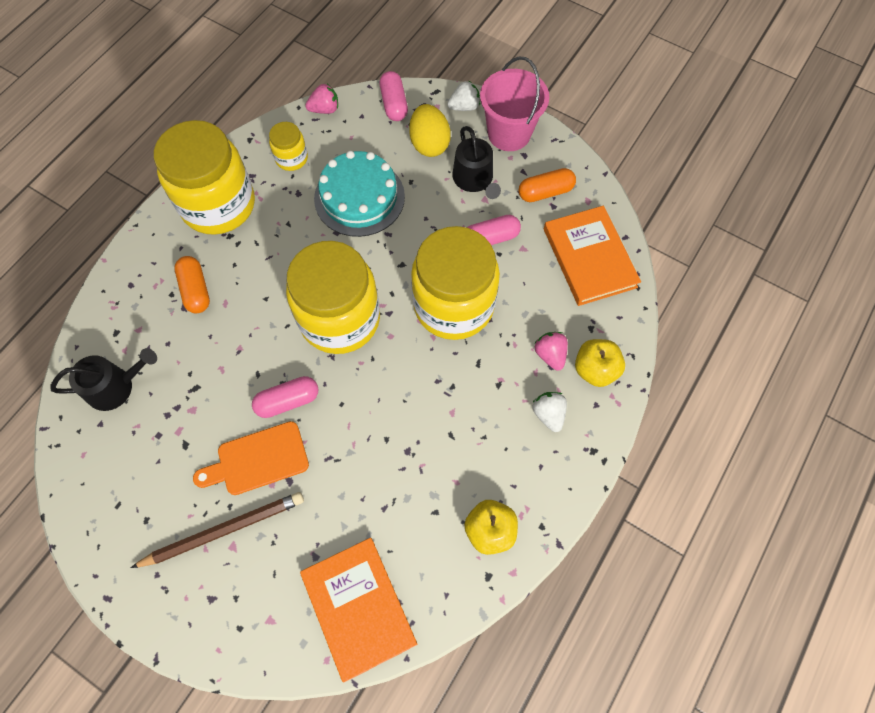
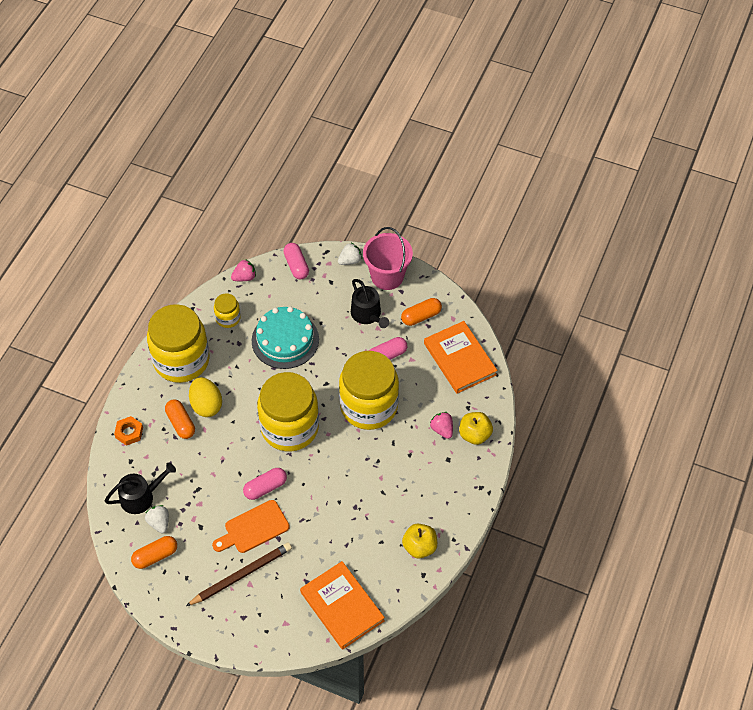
camera: 10 degrees left, 10 degrees down
(111, 479) = (155, 556): none -> orange capsule
(125, 292) = (129, 432): none -> orange nut
(429, 144) = (329, 293): yellow egg -> yellow egg (206, 405)
(548, 414) = (447, 468): white strawberry -> white strawberry (159, 523)

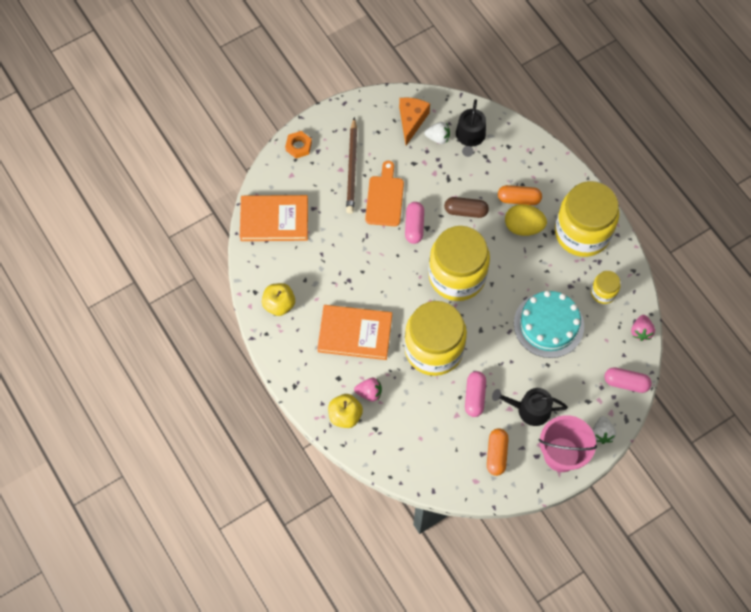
camera: 125 degrees right, 10 degrees up
(129, 432) = (536, 158): orange nut -> orange nut (298, 146)
(155, 556) = (411, 121): orange capsule -> orange cheese
(221, 456) = (465, 211): none -> brown capsule
(459, 359) = (428, 456): orange book -> orange book (355, 333)

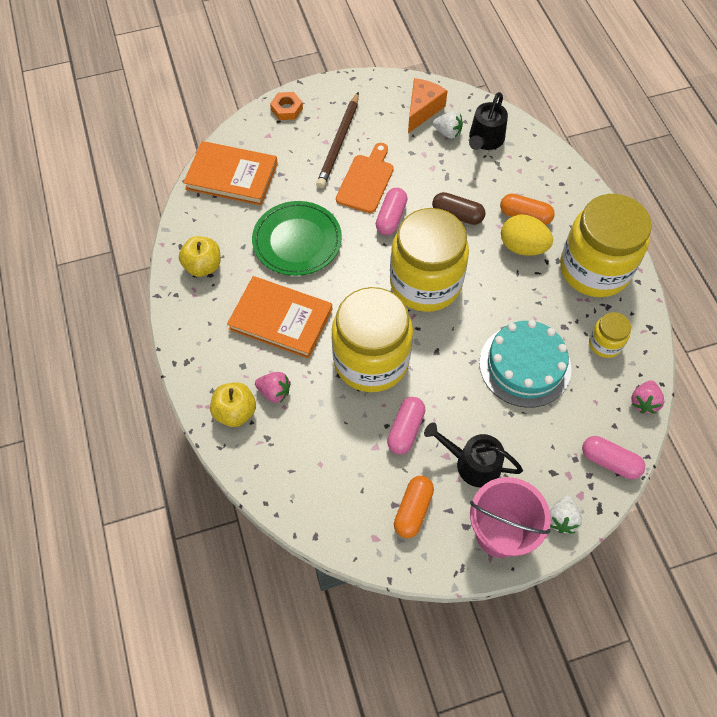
camera: 15 degrees right, 5 degrees down
(346, 265) = (297, 241): none -> green plate

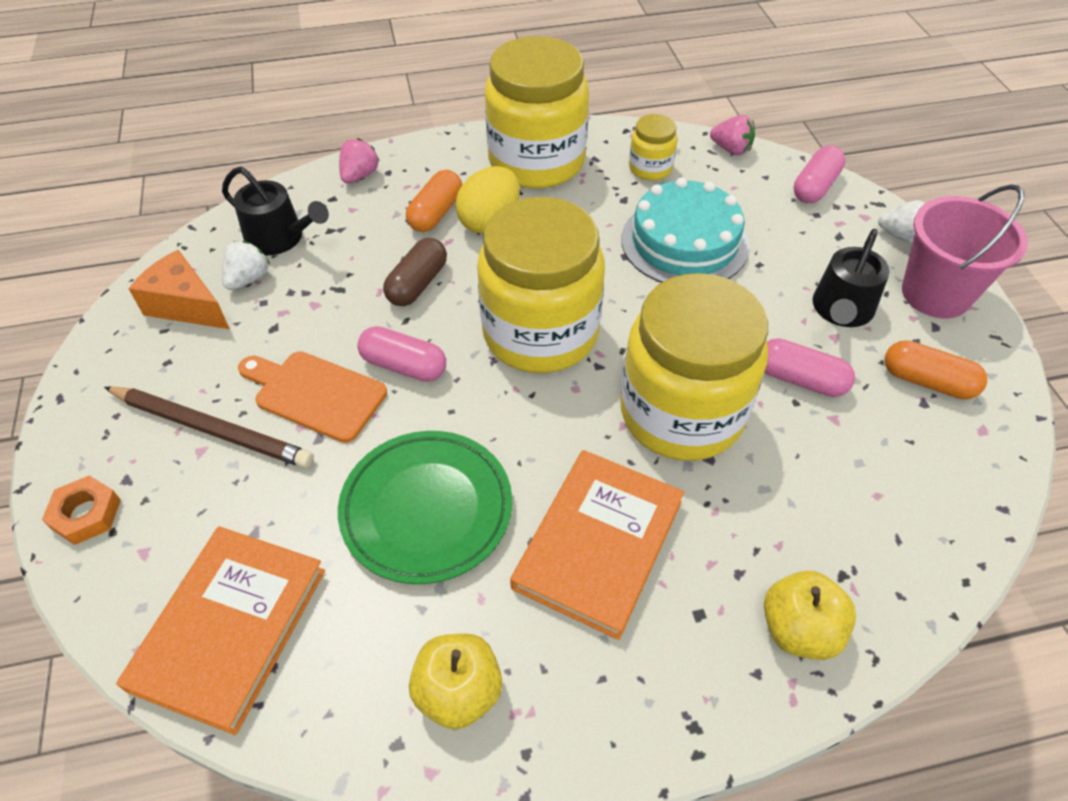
camera: 85 degrees left, 10 degrees down
(274, 392) = (751, 560): pink strawberry -> pink strawberry (359, 176)

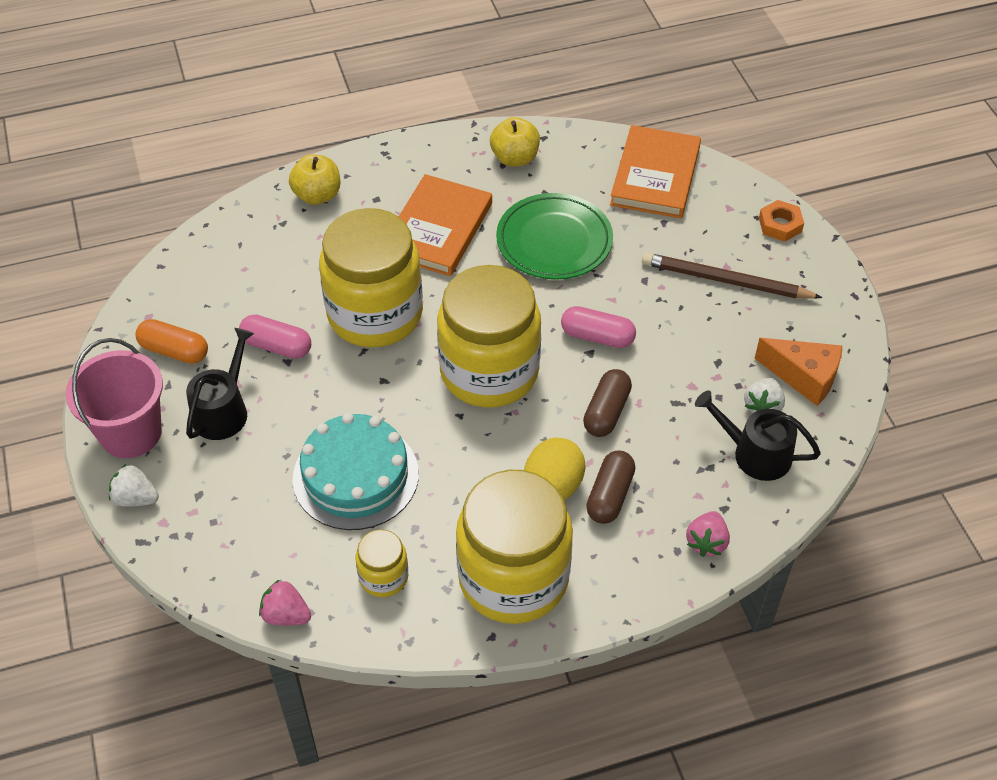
camera: 175 degrees right, 0 degrees up
(315, 394) = (660, 310): orange cutting board -> none
(436, 213) = (610, 495): orange capsule -> brown capsule
(815, 187) = (203, 561): pink capsule -> none

